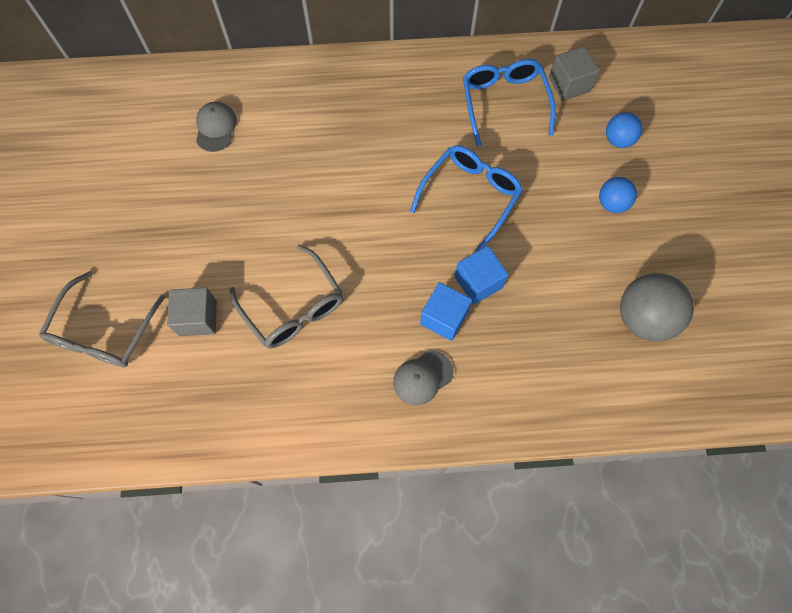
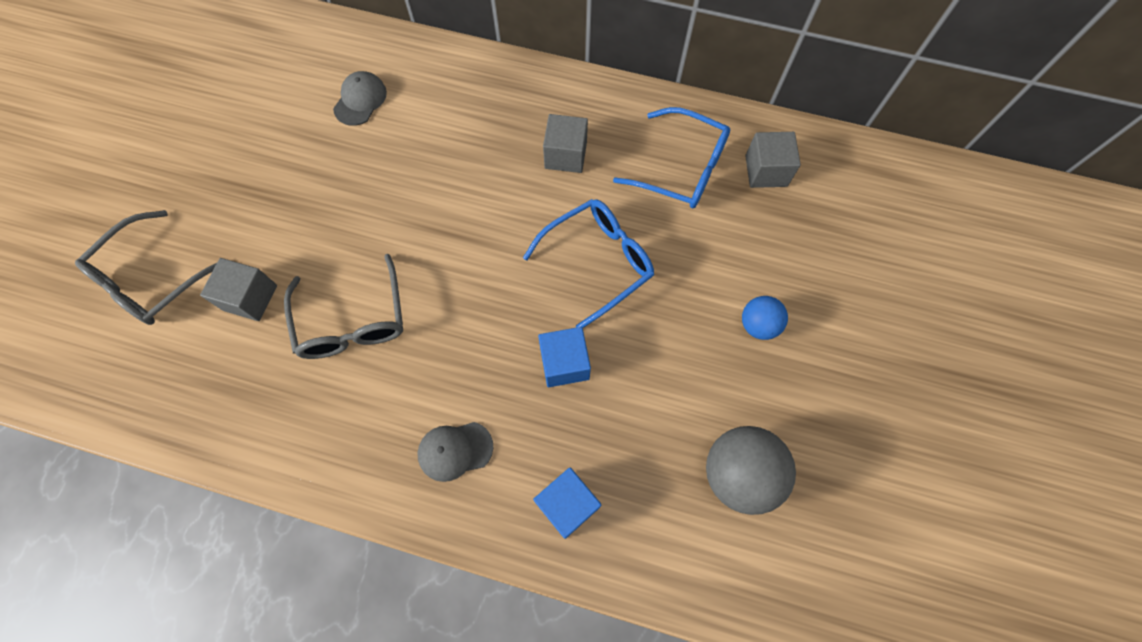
camera: 20 degrees right, 0 degrees up
(408, 120) = (565, 155): none -> grey cube
(444, 318) = (508, 390): blue cube -> blue cube (567, 505)
(504, 103) = (682, 168): blue glasses -> blue glasses turned 105 degrees clockwise
(618, 140) = (797, 253): blue ball -> none

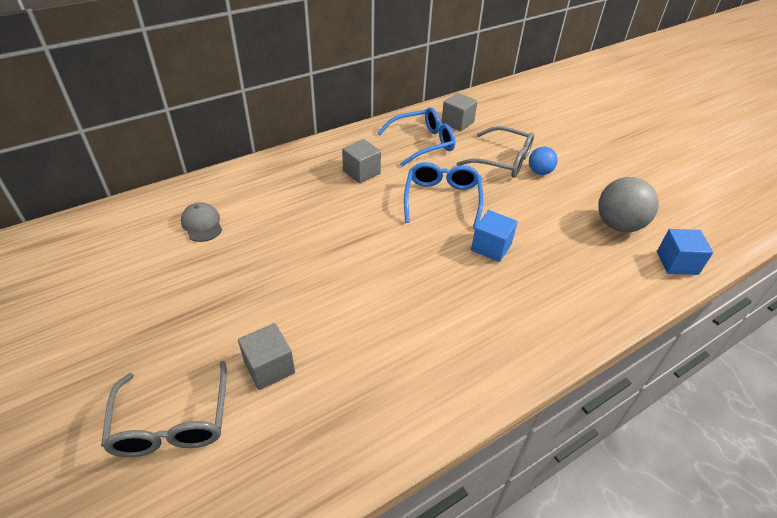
camera: 50 degrees left, 25 degrees down
(352, 321) = (356, 322): grey glasses -> grey glasses (503, 160)
(455, 450) = (502, 326): grey cap -> none
(567, 505) = (583, 298): blue cube -> blue cube (677, 263)

